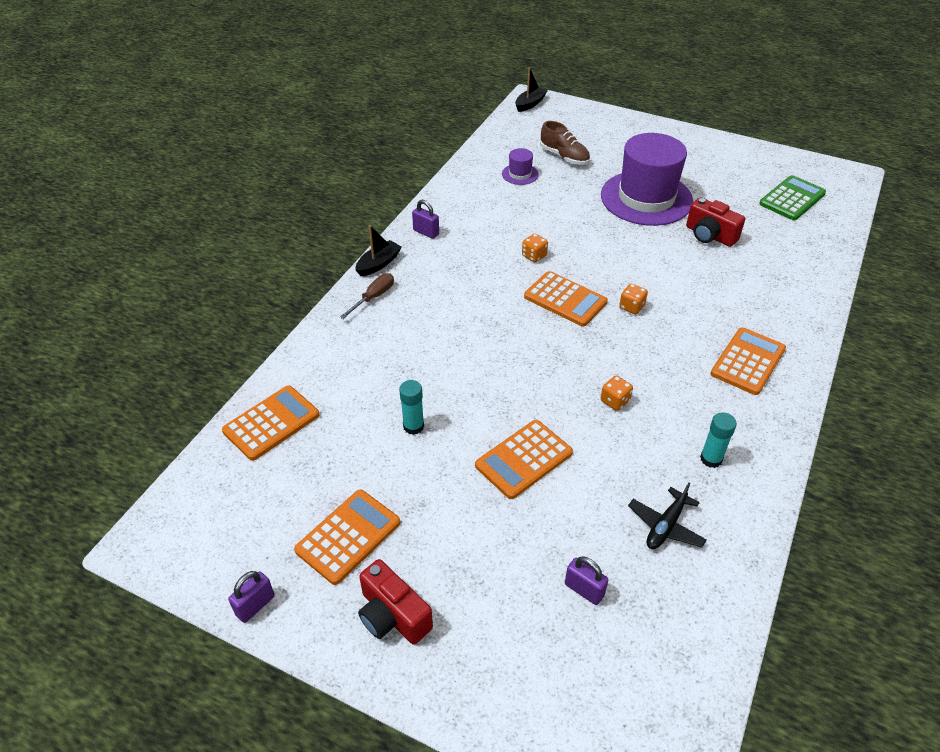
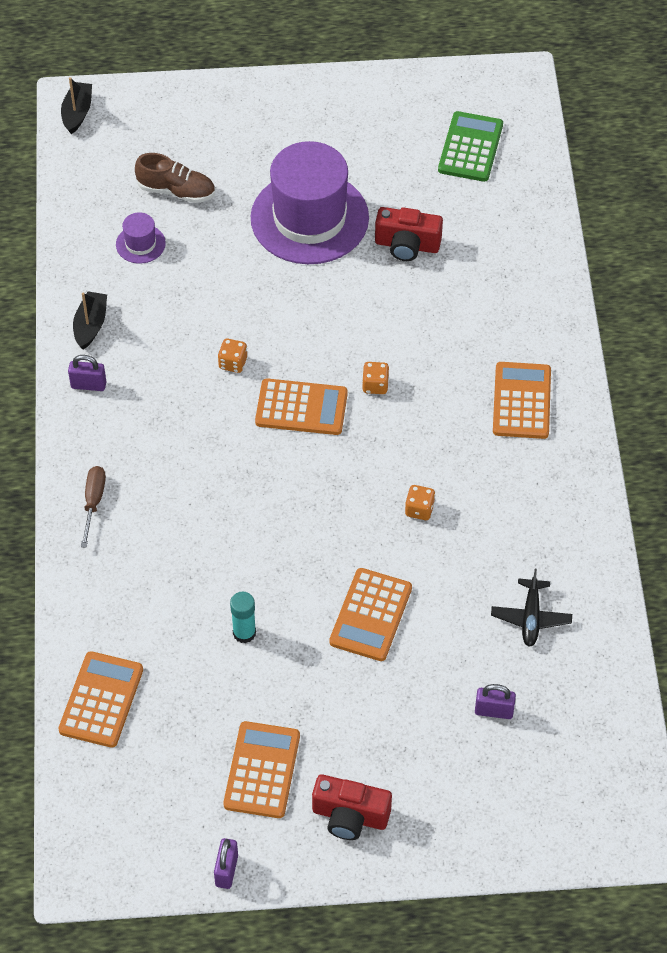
camera: 30 degrees left, 10 degrees up
(378, 264) = (66, 455): black boat -> black boat (90, 325)
(711, 459) = (537, 530): turquoise glue stick -> none

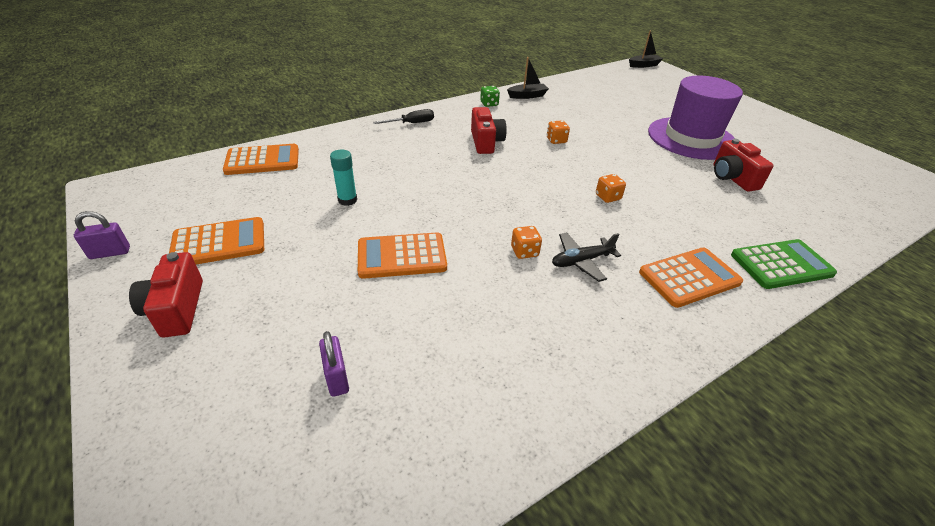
camera: 60 degrees right, 15 degrees down
(88, 385) = (489, 104): purple padlock -> green dice
(93, 502) = (411, 123): brown screwdriver -> black screwdriver
(140, 244) = (595, 96): purple hat -> none
(176, 191) = (642, 97): brown shoe -> none
(193, 441) = (486, 142): none -> red camera
(301, 408) = (553, 173): orange calculator -> none
(470, 147) = (846, 181): green calculator -> green calculator (781, 265)
(531, 617) = (470, 368): black plane -> black plane (581, 261)

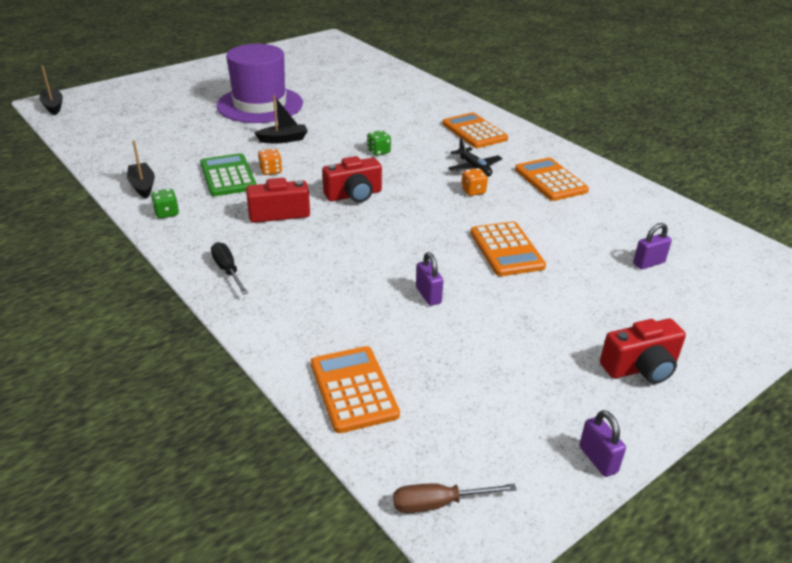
camera: 95 degrees left, 5 degrees down
(145, 181) = (438, 503): none -> brown screwdriver
(219, 243) = (540, 372): orange calculator -> orange calculator (550, 180)
(347, 200) = (428, 295): turquoise glue stick -> purple padlock
(608, 197) = (378, 152): orange dice -> green dice
(619, 147) = (283, 139): none -> black boat
(732, 178) = (333, 99): red camera -> red camera (354, 195)
(781, 265) = (446, 101): green calculator -> green calculator (228, 176)

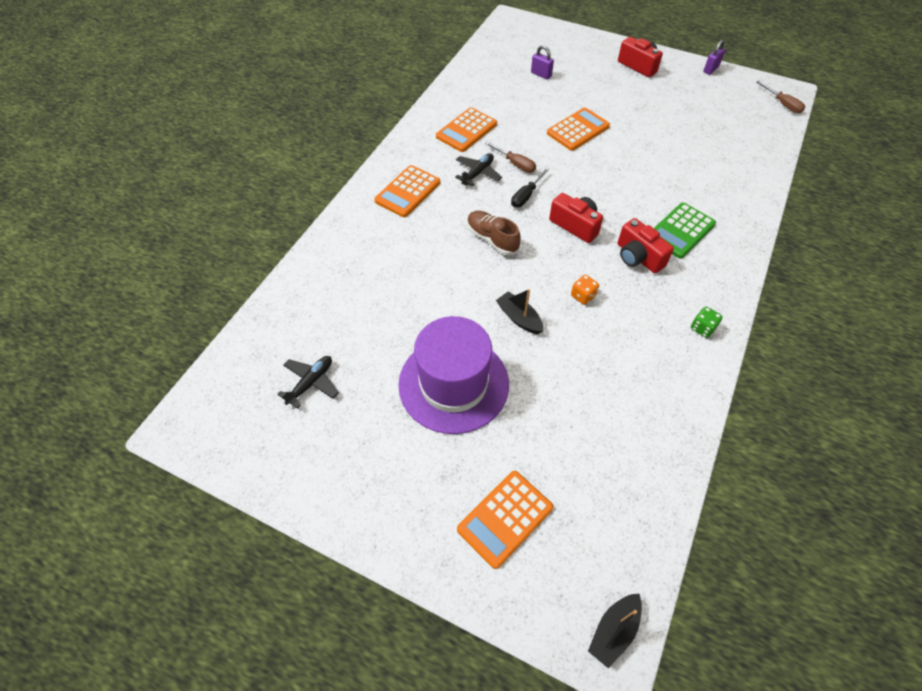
camera: 115 degrees left, 20 degrees up
(142, 186) = (684, 375): black boat -> none
(228, 176) = (615, 321): green calculator -> green calculator (681, 231)
(228, 270) = (725, 249): black screwdriver -> black screwdriver (526, 196)
(317, 69) = (311, 383): none -> black plane
(353, 389) = (754, 150): orange calculator -> orange calculator (505, 518)
(378, 152) = (492, 239): green dice -> brown shoe
(428, 295) = (655, 148): purple padlock -> none
(473, 191) = (515, 164): orange dice -> brown screwdriver

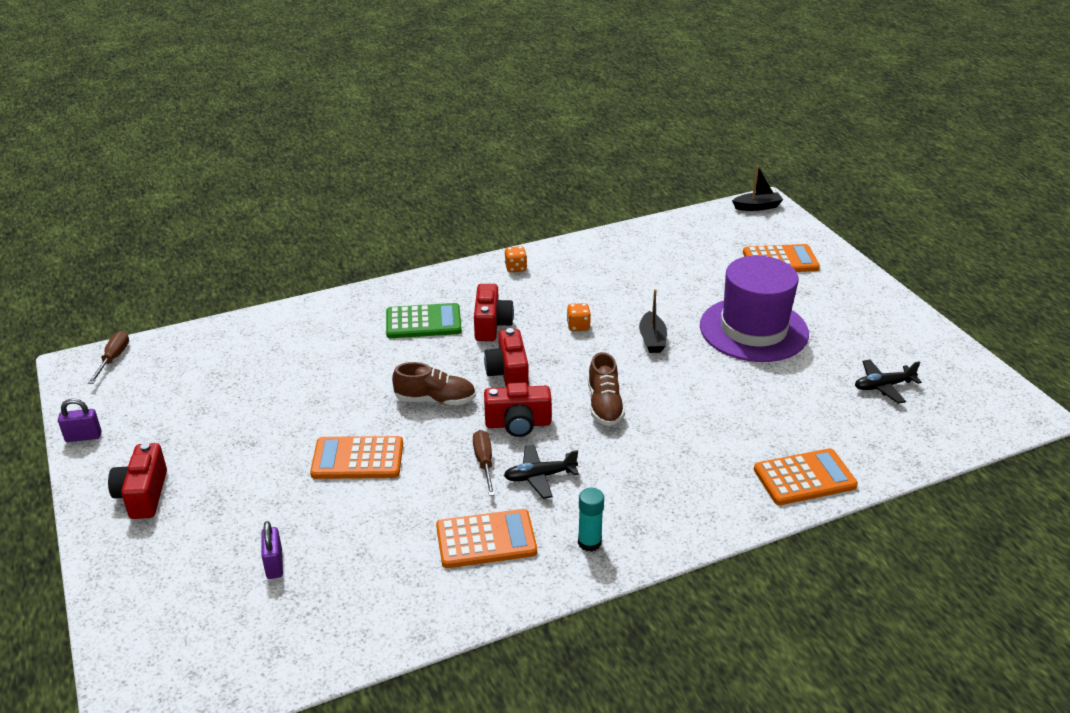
camera: 140 degrees left, 20 degrees down
(407, 192) = (646, 502): orange calculator -> orange calculator (804, 478)
(416, 156) = (589, 542): none -> turquoise glue stick
(526, 196) = (518, 424): black screwdriver -> red camera
(590, 182) = (435, 400): none -> brown shoe
(702, 328) = (515, 268): green dice -> orange dice

